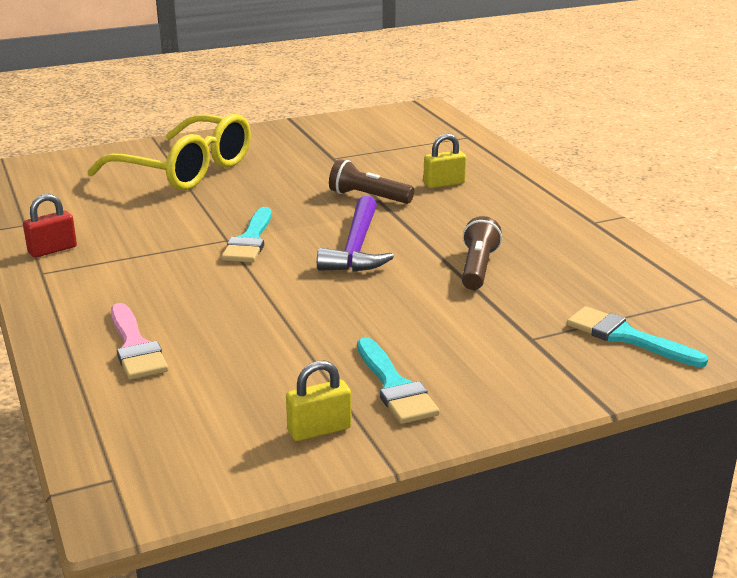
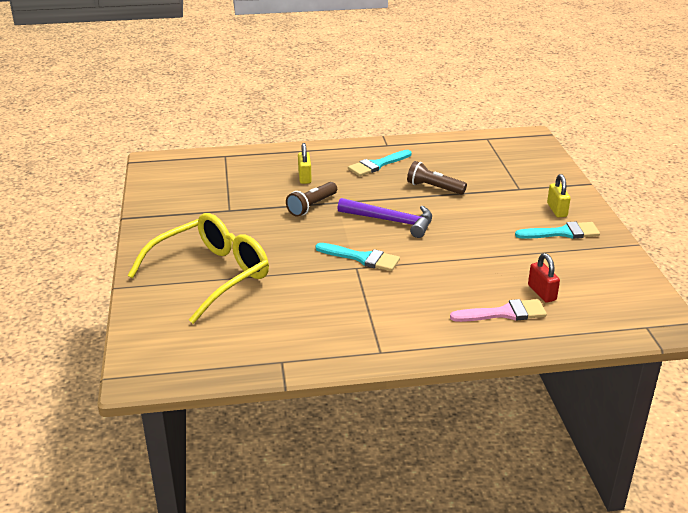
camera: 75 degrees left, 5 degrees up
(52, 250) = (341, 346): red padlock -> red padlock (541, 293)
(319, 430) = (602, 259): yellow padlock -> yellow padlock (557, 210)
(627, 337) = (523, 165): turquoise brush -> turquoise brush (377, 165)

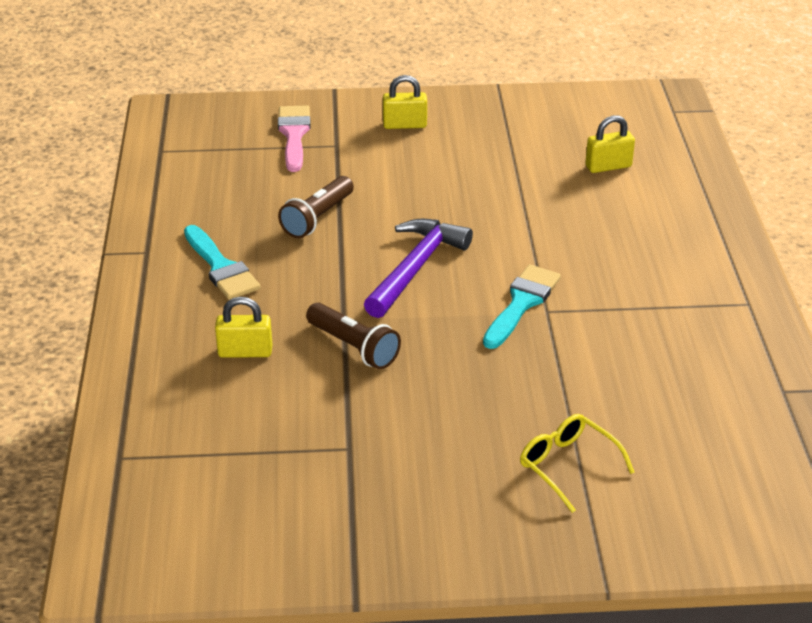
camera: 85 degrees left, 5 degrees up
(211, 275) = (567, 466): yellow glasses -> yellow glasses, size x0.47
(504, 313) = (655, 199): pink brush -> pink brush (294, 135)
(541, 293) = (608, 166): red padlock -> yellow padlock
(562, 233) = (465, 130): turquoise brush -> none

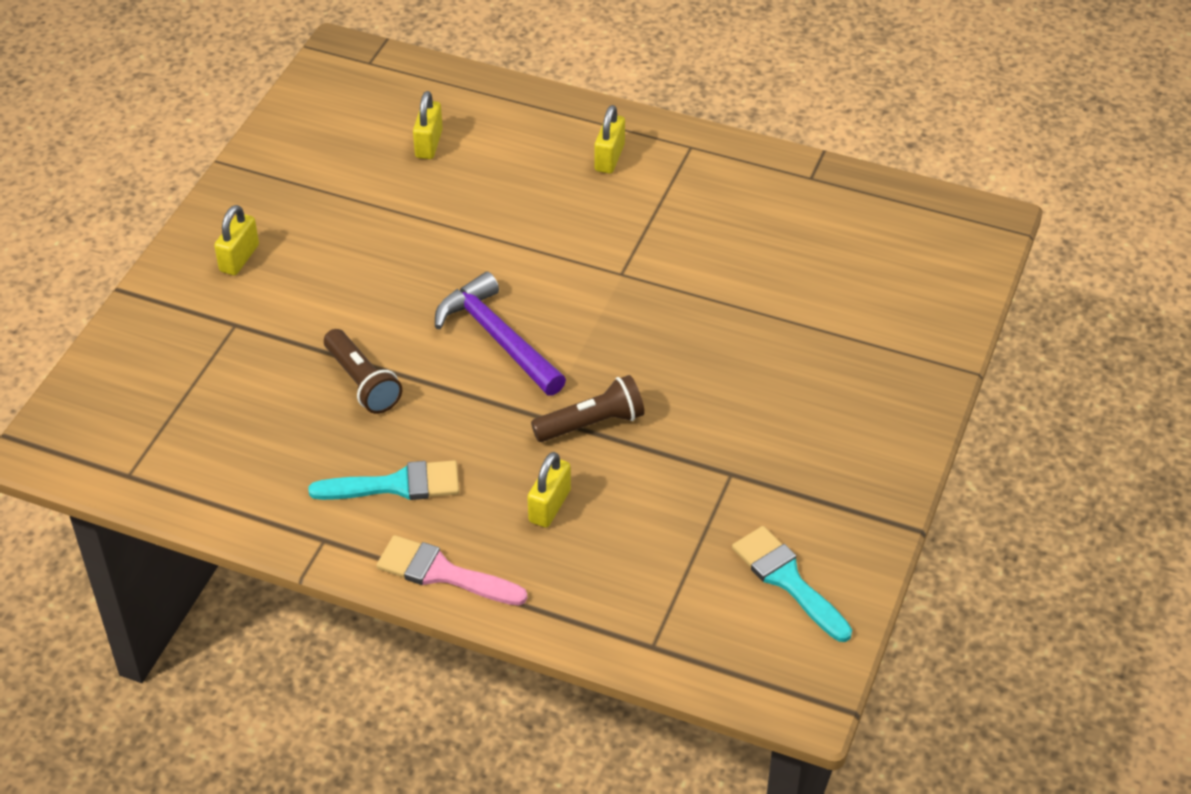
camera: 65 degrees left, 10 degrees up
(294, 135) = (188, 352): pink brush -> pink brush (443, 573)
(521, 304) = (600, 286): turquoise brush -> turquoise brush (788, 580)
(567, 466) = (829, 340): yellow glasses -> none
(685, 261) = (609, 158): none -> yellow padlock

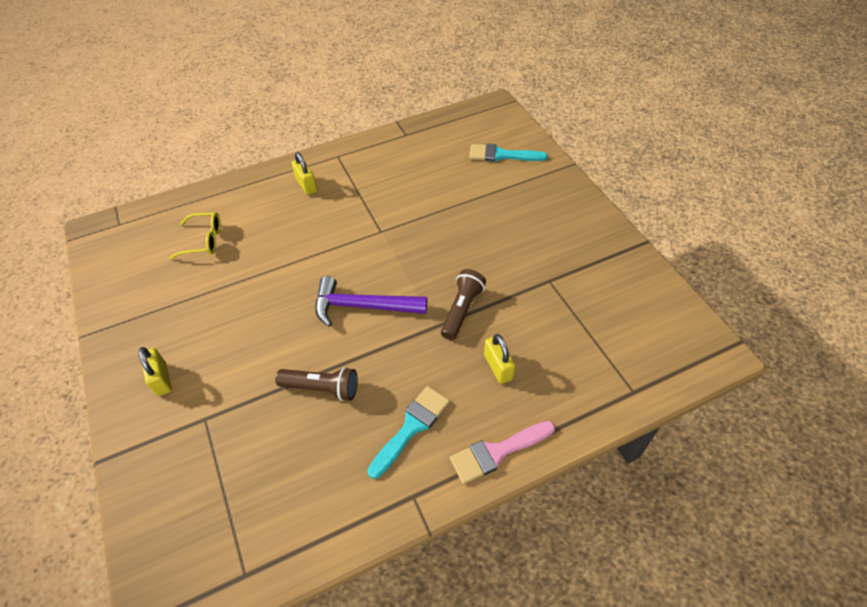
camera: 45 degrees left, 5 degrees up
(429, 144) = (204, 240): yellow padlock -> yellow glasses
(788, 580) = (637, 307): turquoise brush -> turquoise brush (502, 155)

